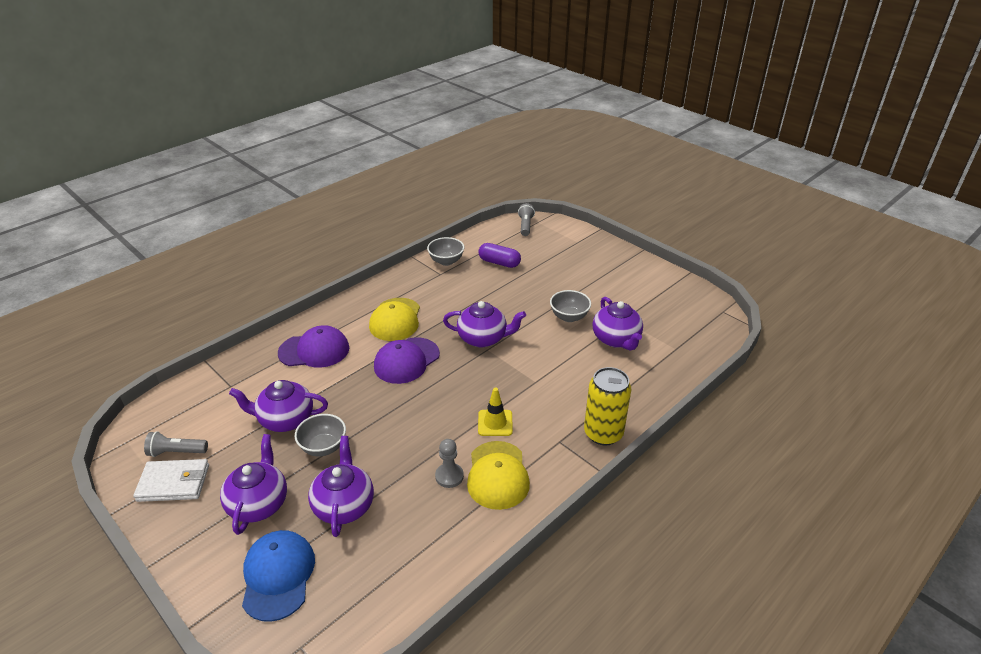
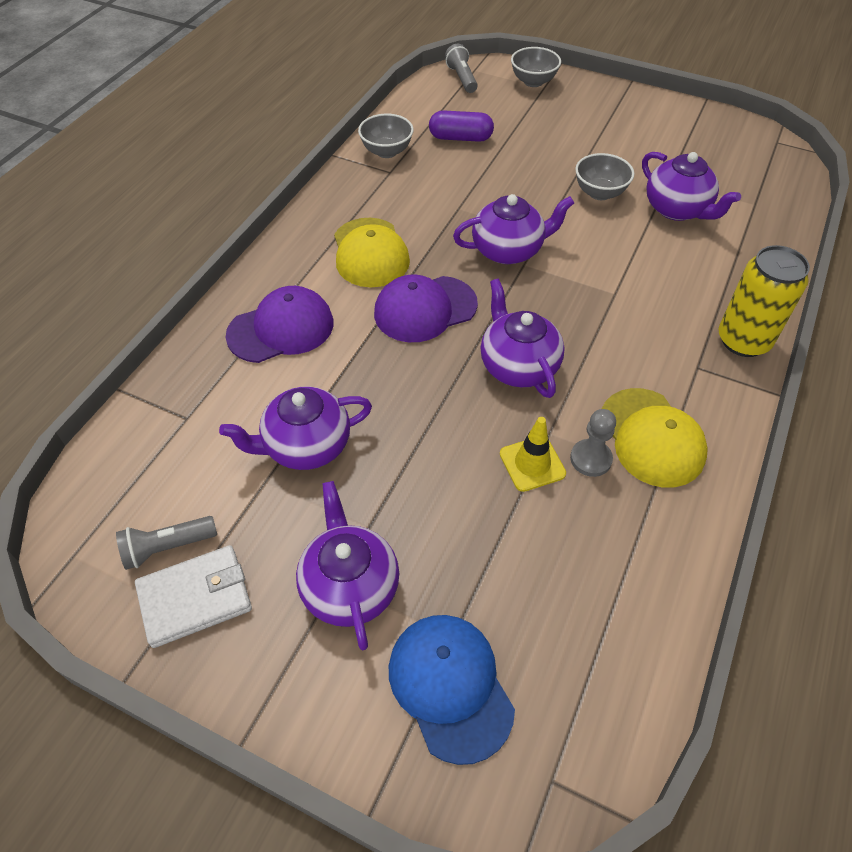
camera: 20 degrees left, 15 degrees up
(323, 447) = (390, 470): grey bowl -> grey bowl (533, 81)
(344, 505) = (475, 548): purple teapot -> purple teapot (518, 366)
(406, 361) = (425, 309): purple cap -> purple cap turned 45 degrees clockwise
(495, 423) = (601, 365): yellow traffic cone -> yellow traffic cone (532, 463)

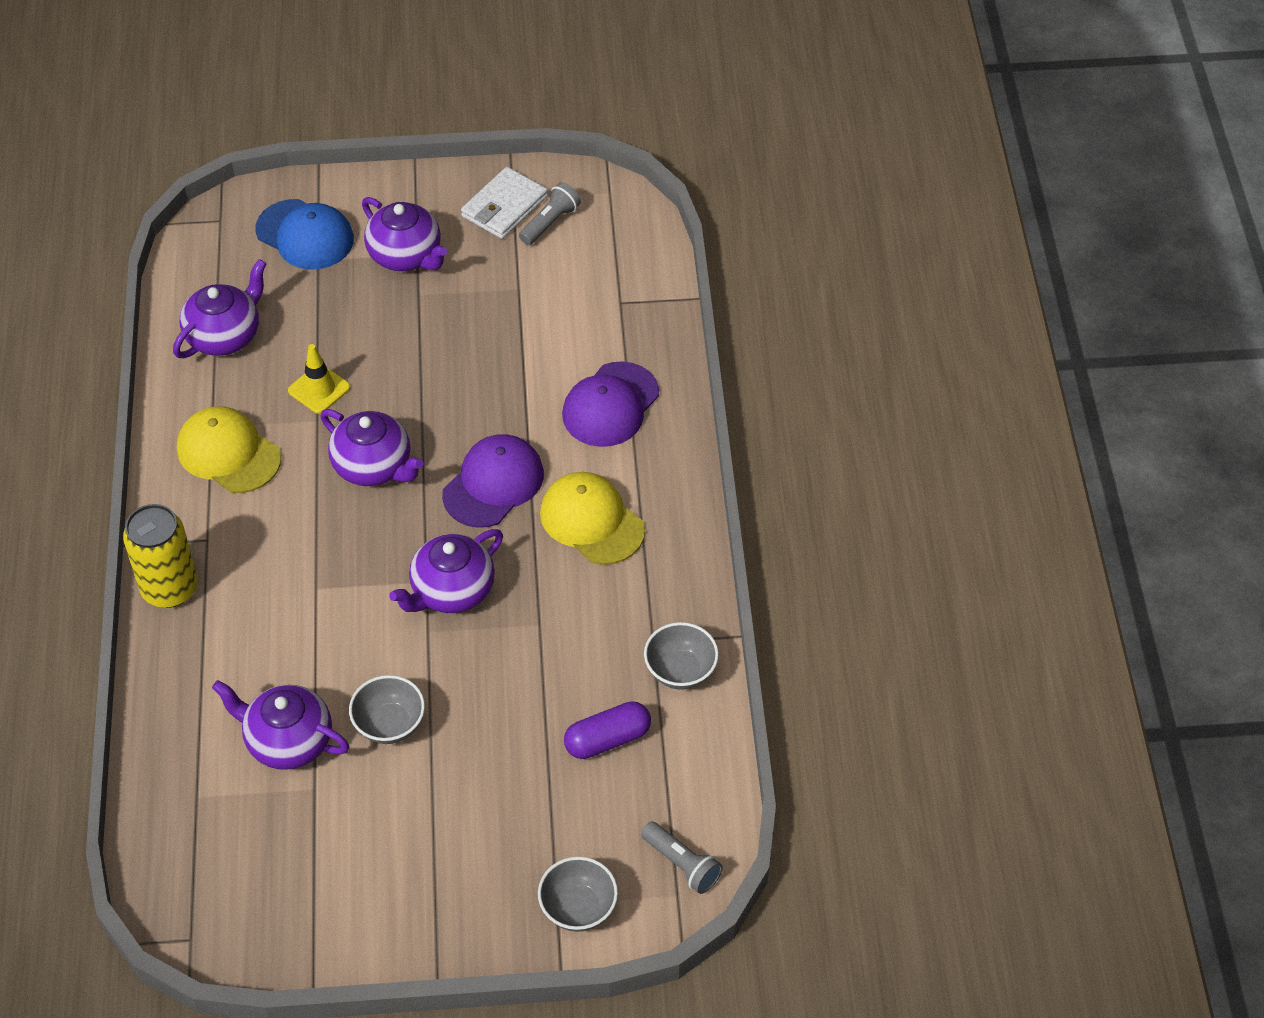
camera: 150 degrees right, 0 degrees up
(306, 446) = (508, 324): purple teapot -> purple teapot (225, 335)
(590, 459) = (273, 413): grey pawn -> none

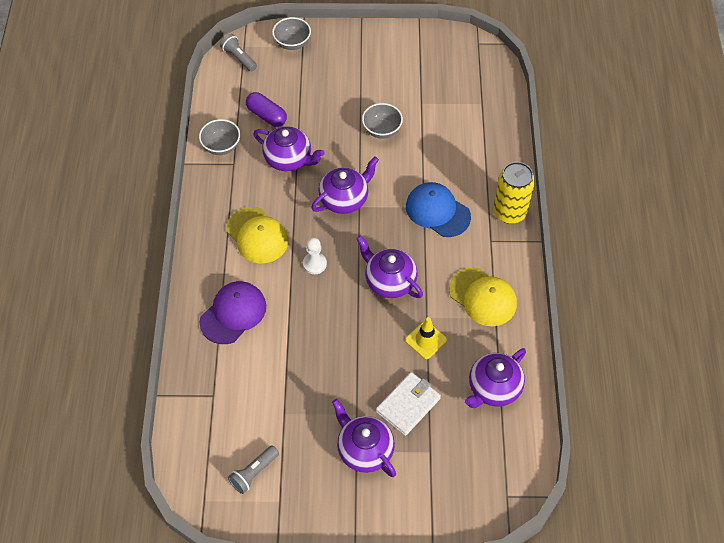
camera: 175 degrees left, 5 degrees up
(288, 741) = (436, 126): purple teapot -> purple teapot (289, 159)
(305, 235) = (440, 475): blue cap -> blue cap (437, 211)
(493, 484) = (314, 264): purple cap -> white pawn
(504, 207) = (287, 491): white wallet -> white wallet (408, 405)
(607, 739) = (266, 115): purple capsule -> purple capsule turned 60 degrees clockwise

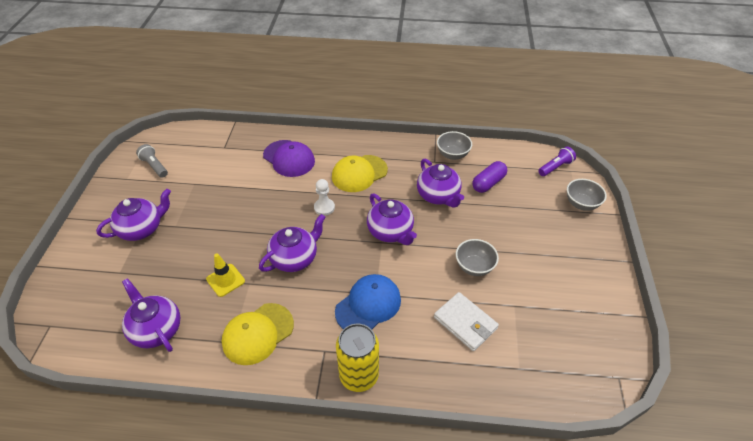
camera: 95 degrees right, 10 degrees down
(239, 58) = (555, 167): grey flashlight -> purple flashlight
(289, 159) = (438, 196): purple teapot -> purple teapot turned 60 degrees counterclockwise
(408, 405) = (168, 261): white wallet -> white wallet (465, 323)

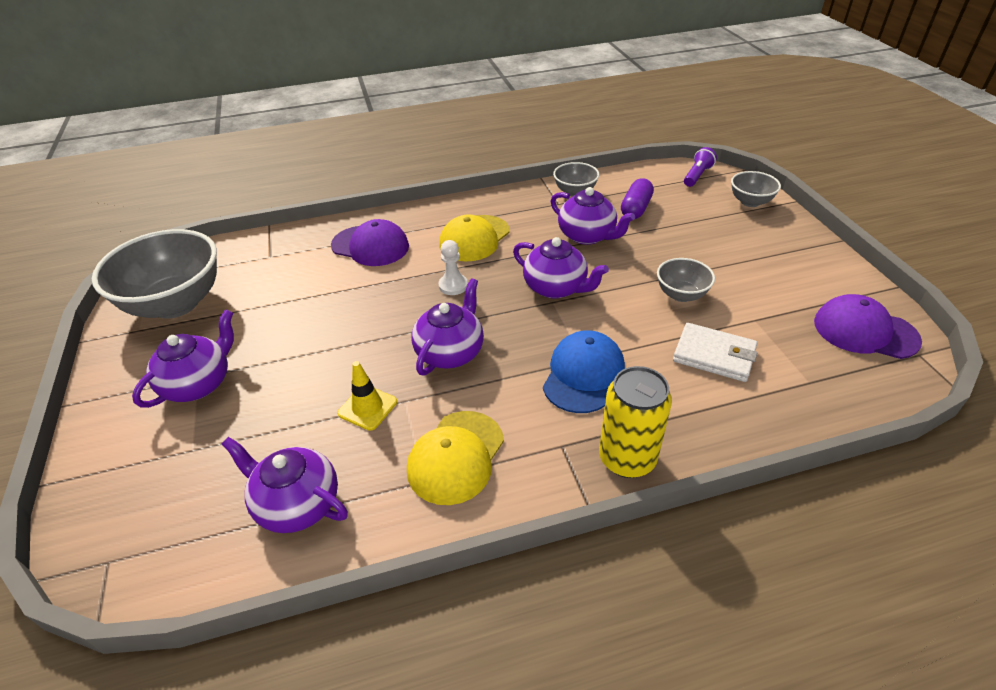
camera: 20 degrees left, 5 degrees down
(154, 166) = (176, 303): grey flashlight -> grey bowl
(590, 344) = (865, 331): none -> purple cap

